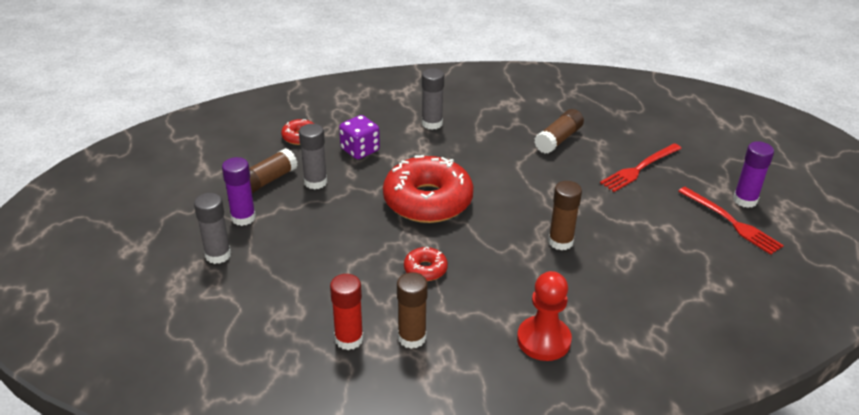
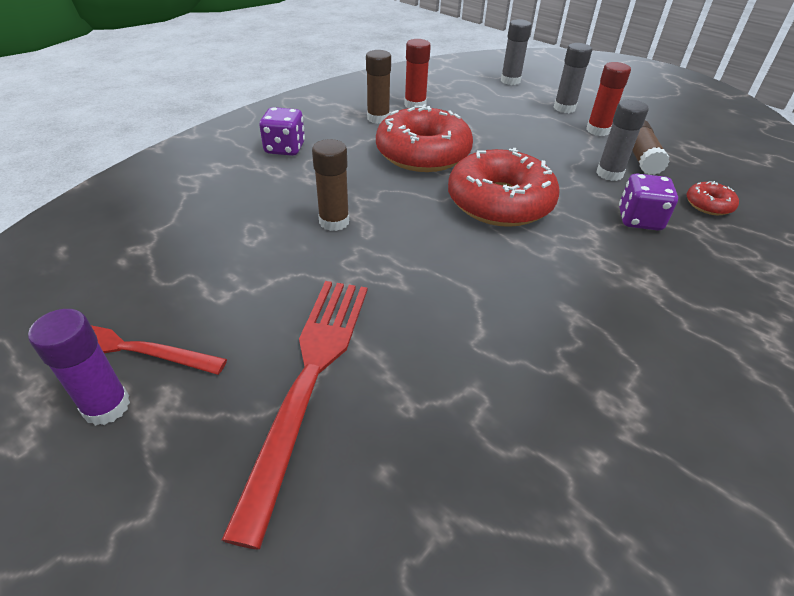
camera: 140 degrees right, 5 degrees up
(243, 217) = (598, 130): purple glue stick -> red glue stick
(425, 269) = (423, 153): red donut -> red donut, size x2.26
(432, 123) = (645, 296): grey glue stick -> grey glue stick (510, 81)
(543, 340) = (285, 148): red pawn -> purple dice
(558, 139) = (471, 368): brown glue stick -> none
(639, 168) = (309, 379): red fork -> red fork, size x1.54

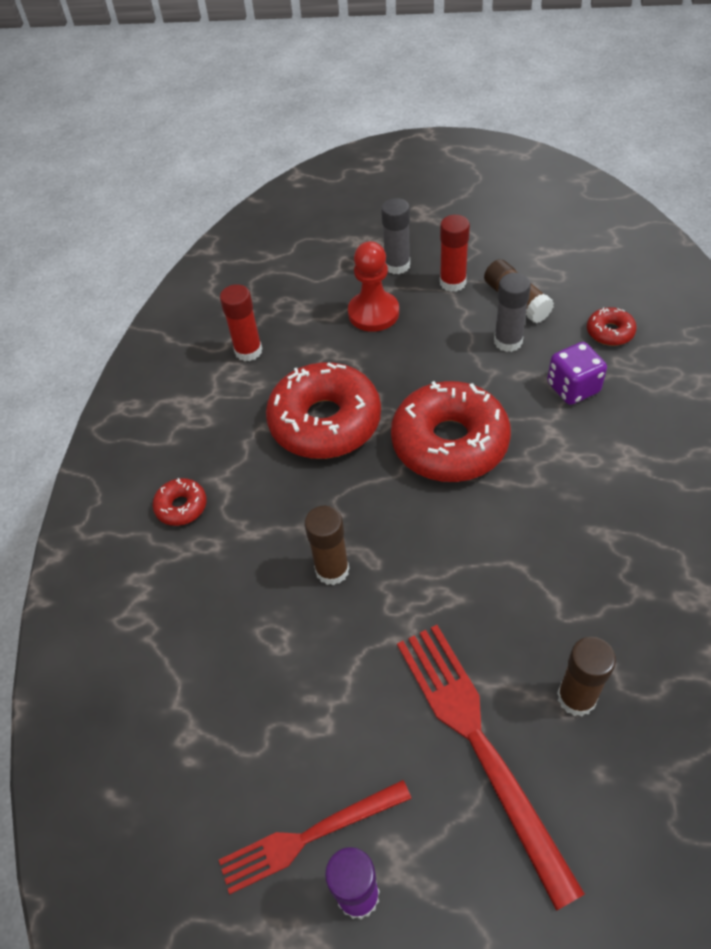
camera: 30 degrees left, 10 degrees up
(285, 148) = (181, 506): purple dice -> red donut
(378, 118) = (231, 397): brown glue stick -> brown glue stick (576, 697)
(510, 81) = (309, 250): grey glue stick -> none
(520, 121) = (373, 313): none -> red pawn

